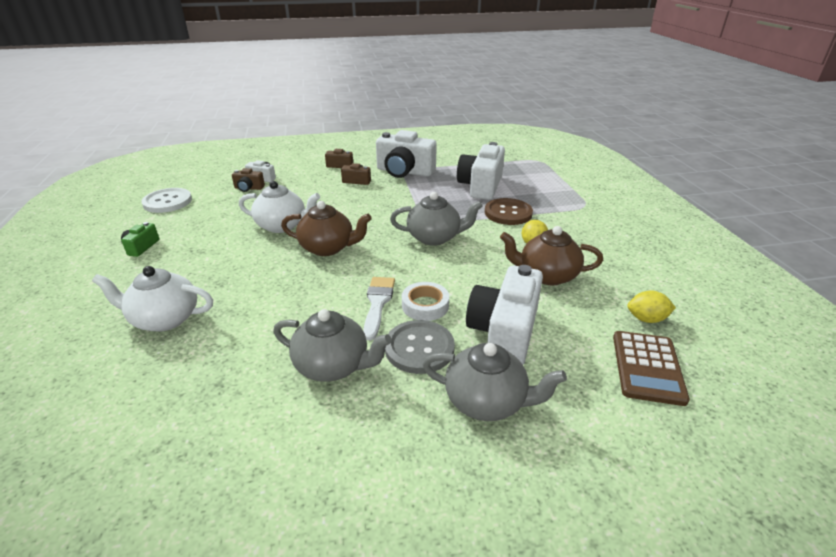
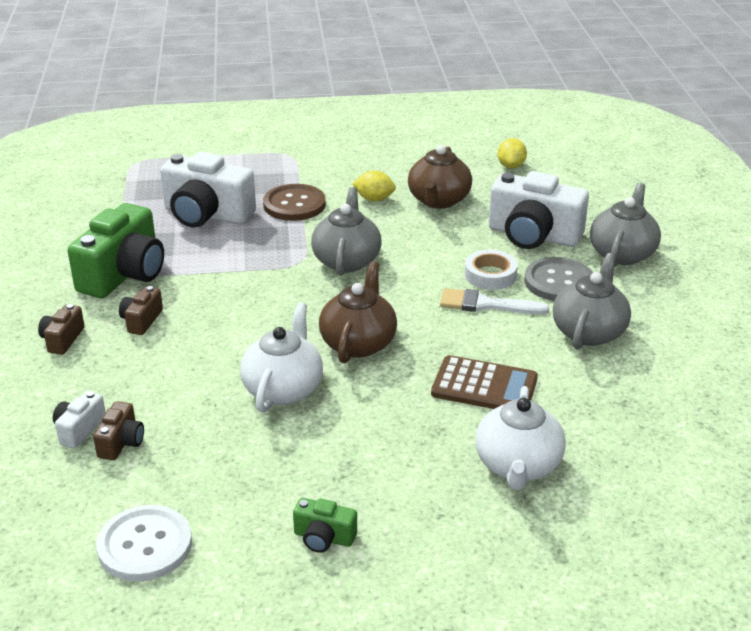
camera: 85 degrees left, 0 degrees up
(404, 172) = (124, 274): white camera -> green camera
(647, 367) = (573, 179): brown calculator -> brown calculator (484, 386)

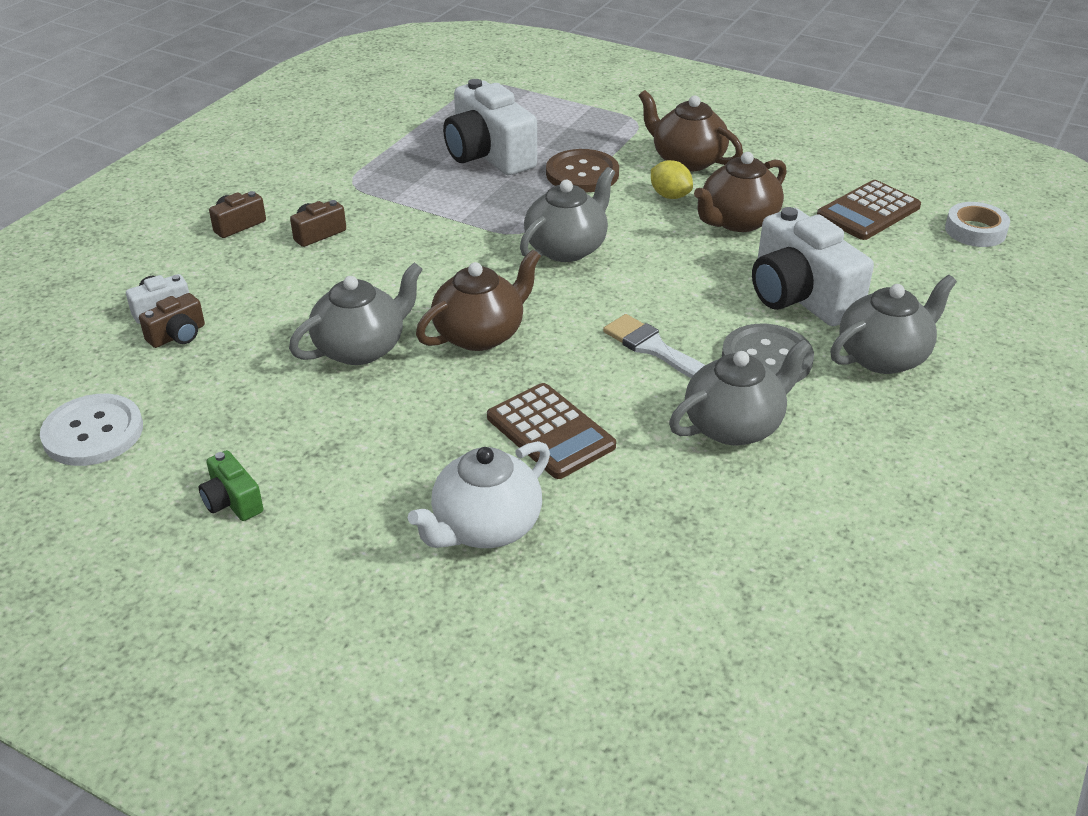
camera: 35 degrees right, 5 degrees up
(124, 274) = (352, 185): green camera -> none
(283, 388) = (361, 348): white teapot -> grey teapot
(356, 171) = (687, 160): none -> brown teapot
(490, 275) = (698, 320): white tape -> white tape (975, 231)
(511, 166) = (868, 211): yellow lemon -> brown calculator

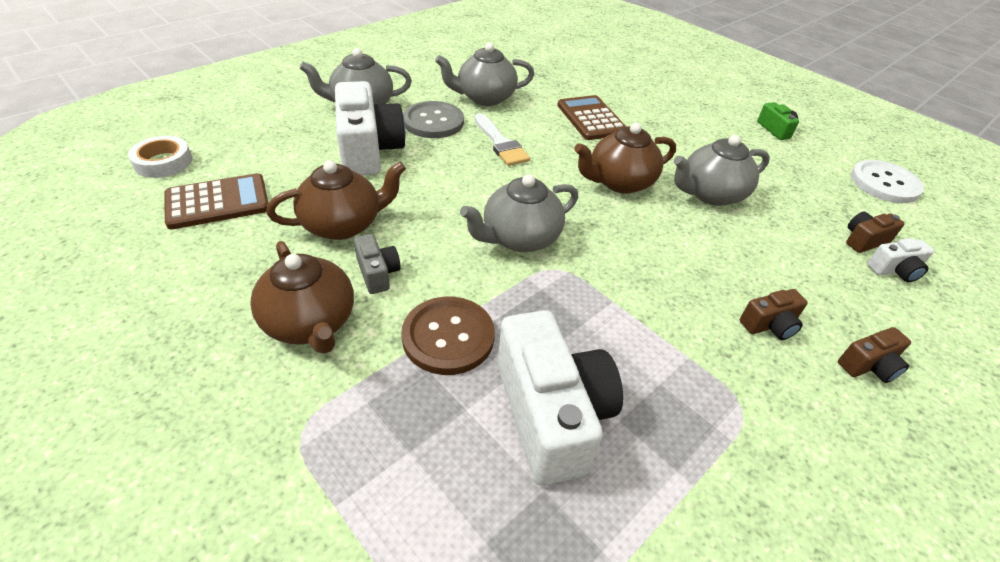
camera: 165 degrees left, 5 degrees up
(485, 527) = (639, 92): white teapot -> none
(670, 196) = (377, 273): yellow lemon -> grey camera

